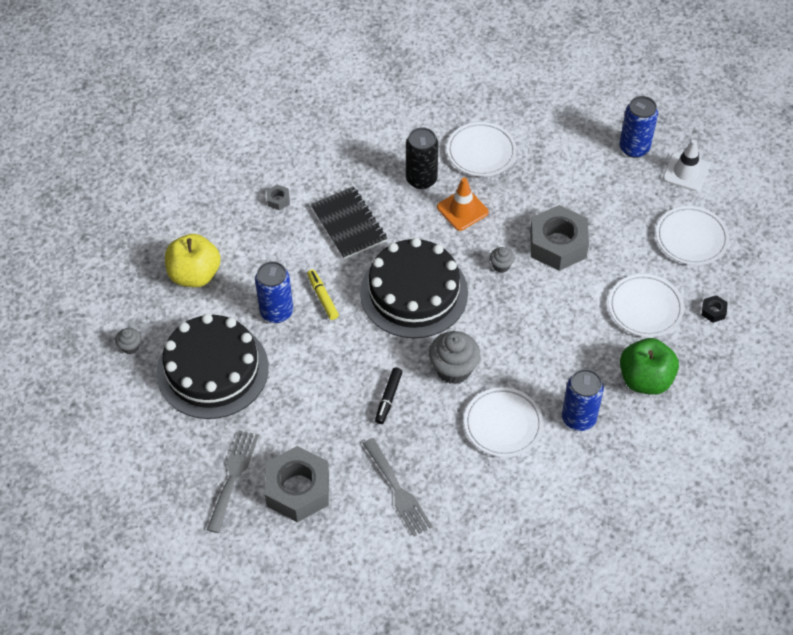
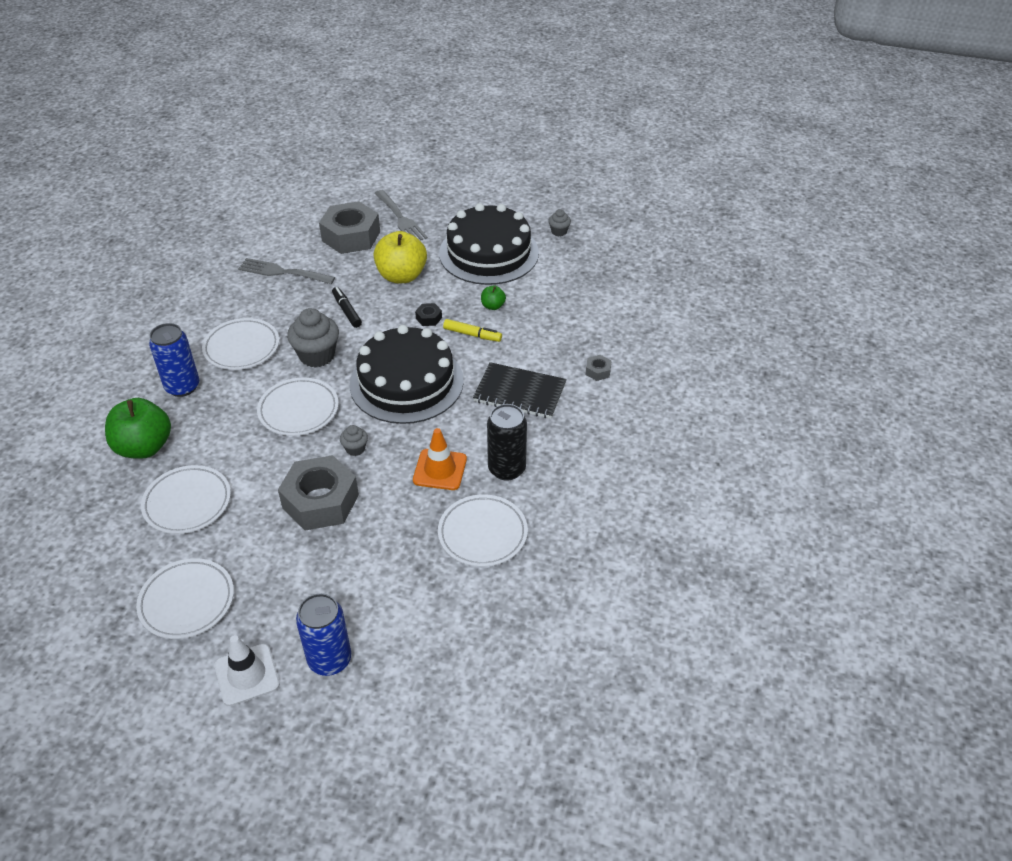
camera: 135 degrees right, 10 degrees down
(195, 275) = (581, 289): yellow apple -> yellow apple (401, 276)
(276, 312) = (493, 306): blue can -> green apple
(511, 327) = (298, 410): none -> white plate
(713, 311) = (114, 544): black nut -> black nut (429, 318)

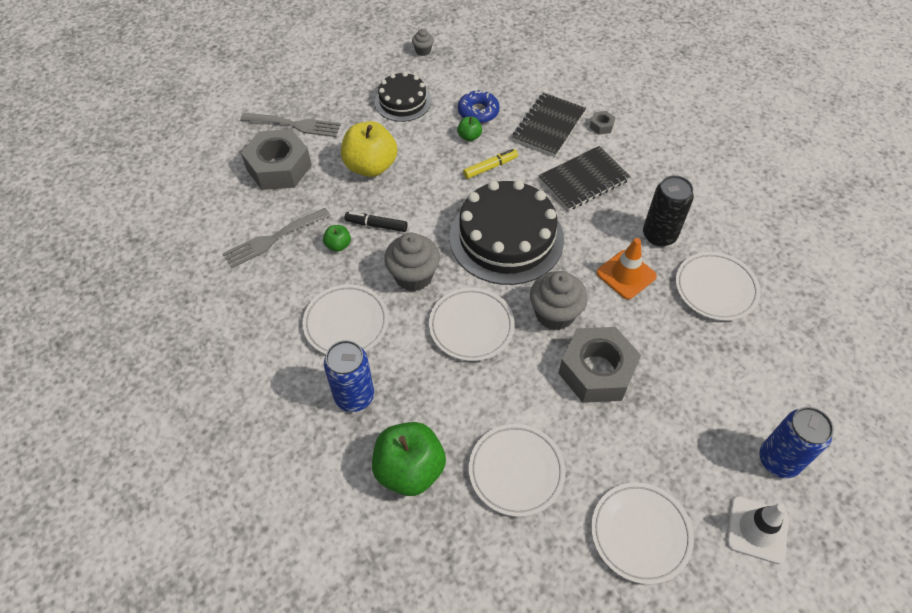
camera: 50 degrees left, 10 degrees up
(308, 304) = (338, 245): none -> green apple
(355, 449) = (554, 314): grey cupcake -> grey cupcake, size x1.98
(429, 318) = (442, 180): black nut -> none
(489, 253) = (402, 101): black cake -> black cake, size x0.57
(526, 296) = (478, 112): none -> blue donut
(559, 341) = (548, 126): none -> black notebook

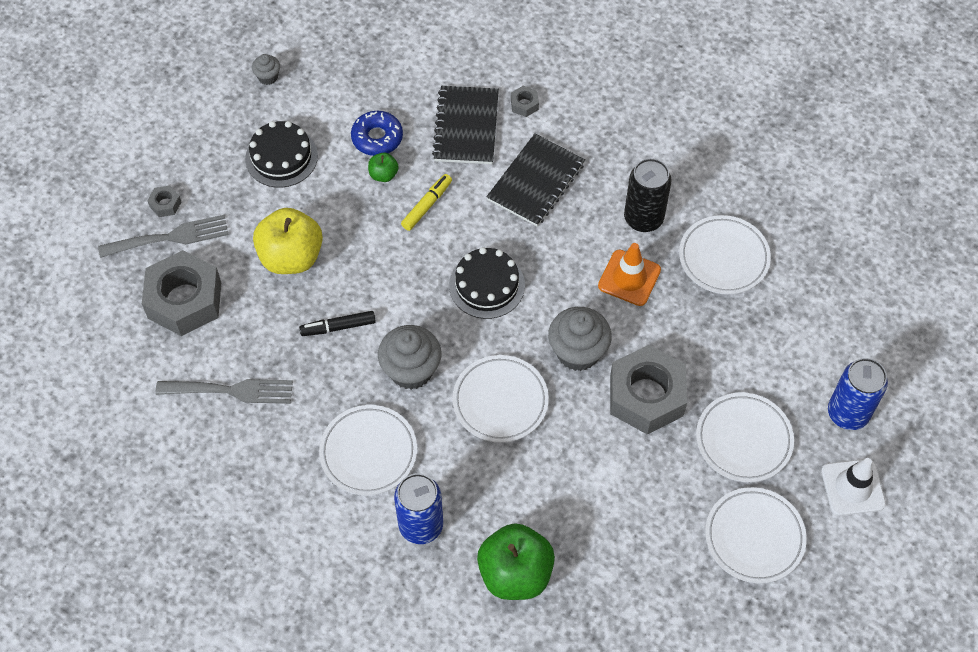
camera: 25 degrees left, 5 degrees up
(273, 239) = (231, 390): grey fork -> grey fork turned 120 degrees counterclockwise
(305, 104) = (165, 204): none -> grey nut
(338, 245) = (309, 368): green apple -> none
(506, 238) = (487, 285): black cake -> black cake, size x0.57
(516, 471) = (616, 529): white plate -> white plate (743, 439)

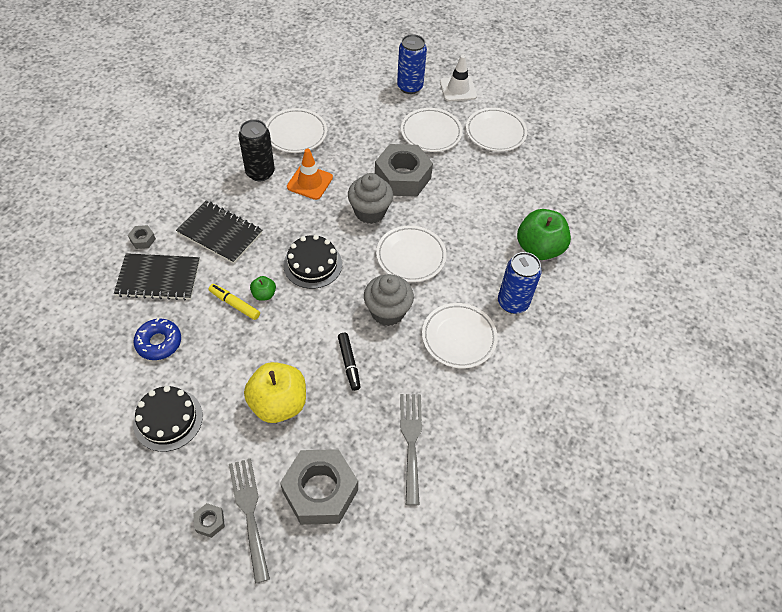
camera: 95 degrees left, 5 degrees down
(268, 77) = (68, 438): grey cupcake -> none
(383, 175) = (199, 336): green apple -> green apple (264, 294)

